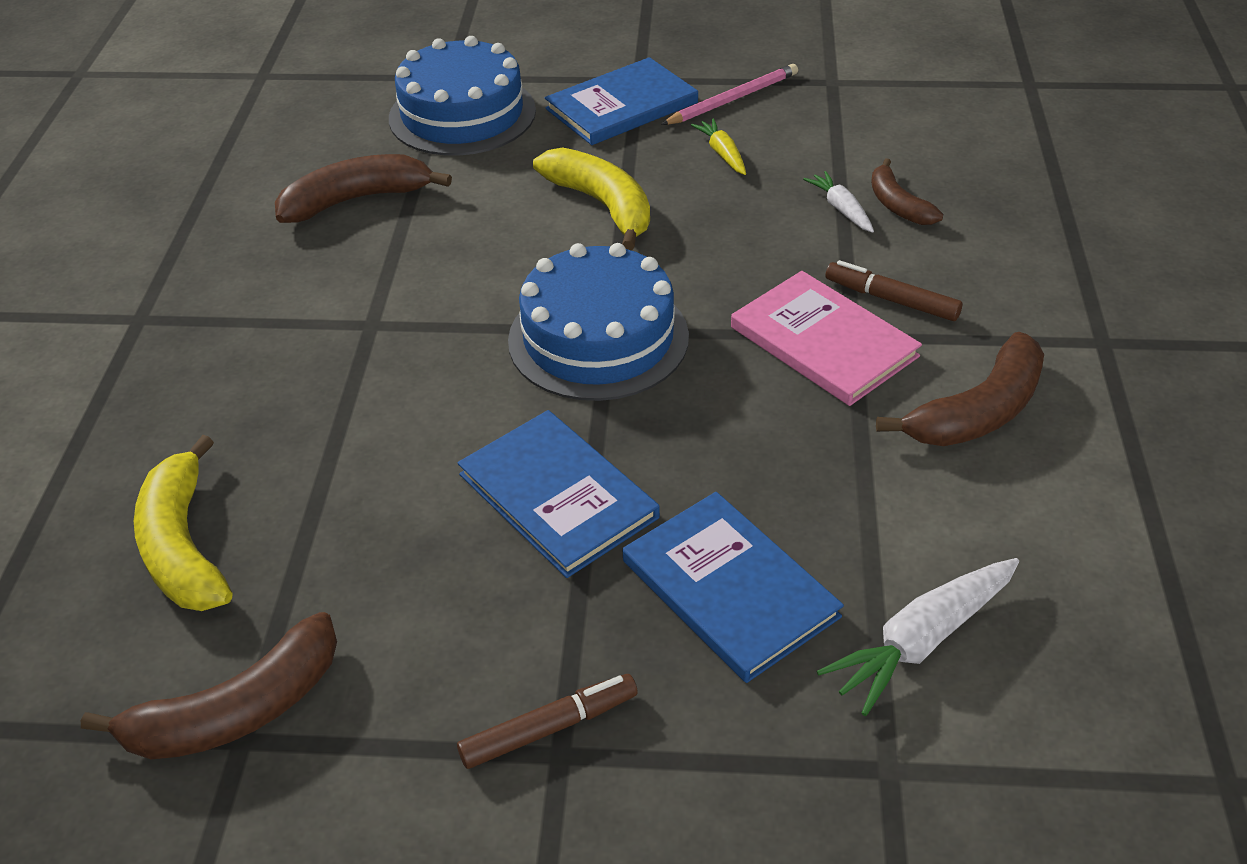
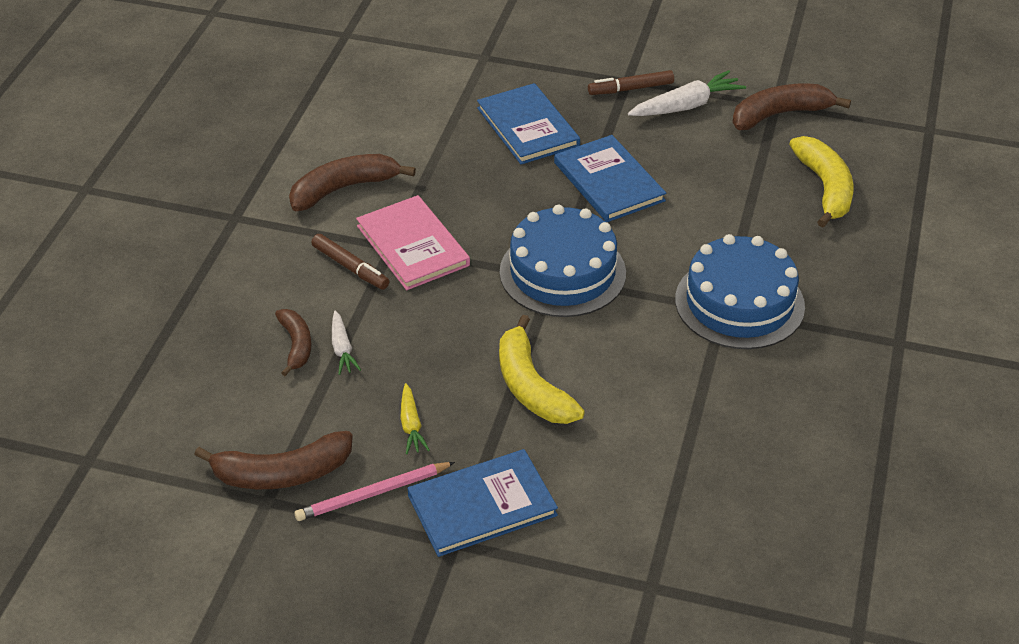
camera: 170 degrees left, 0 degrees up
(356, 200) = (740, 430): brown banana -> brown banana (282, 473)
(462, 114) = (640, 524): blue cake -> blue cake (739, 303)
(921, 641) = (444, 94): white carrot -> white carrot (687, 106)

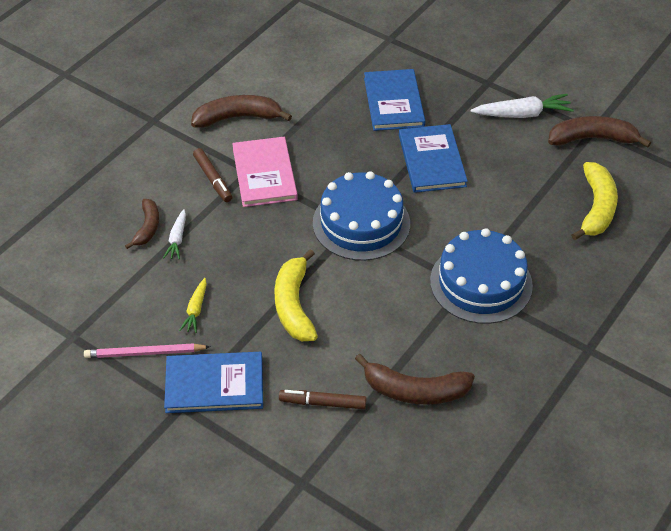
camera: 20 degrees right, 5 degrees up
(282, 473) = (92, 320): brown banana -> brown banana (415, 391)
(631, 89) = (487, 90): brown marker -> brown marker (323, 403)

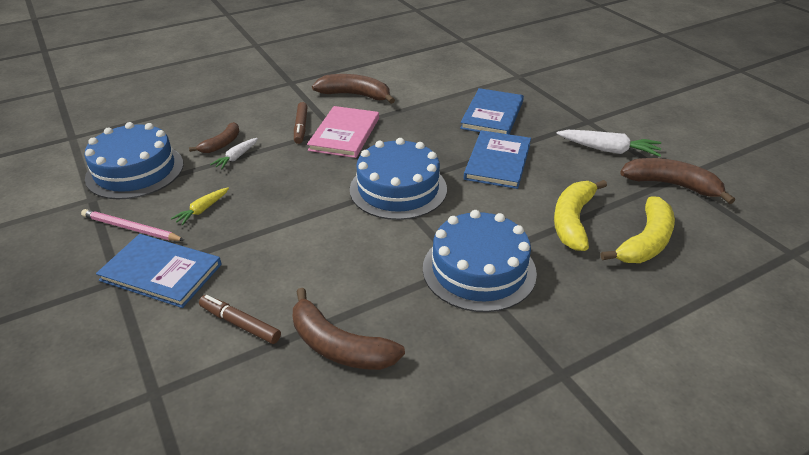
camera: 25 degrees right, 10 degrees down
(86, 290) = (135, 171): none -> blue cake
(294, 305) = (286, 232): yellow banana -> yellow banana (572, 221)

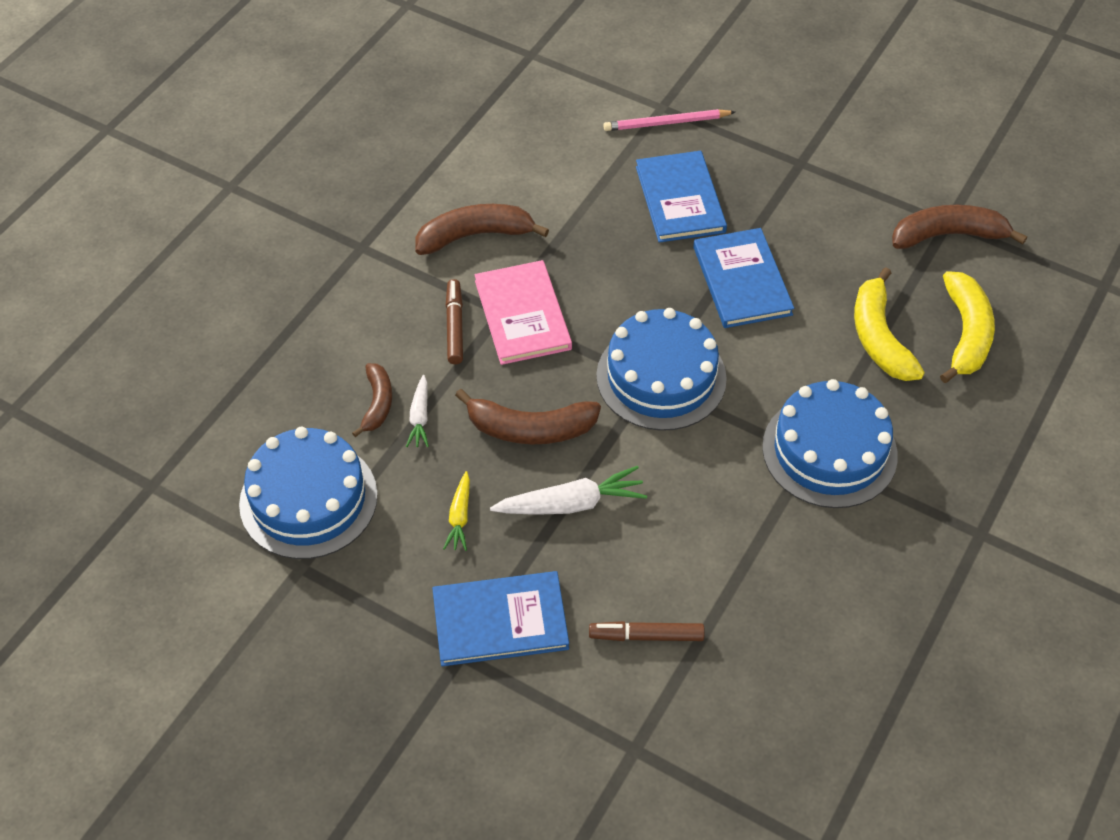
camera: 30 degrees left, 15 degrees up
(131, 228) = (401, 583): pink pencil -> pink pencil (666, 123)
(301, 127) = (454, 327): brown marker -> brown marker turned 150 degrees counterclockwise
(339, 346) = (764, 609): brown banana -> brown banana (530, 429)
(609, 150) = (852, 206): white carrot -> white carrot (572, 504)

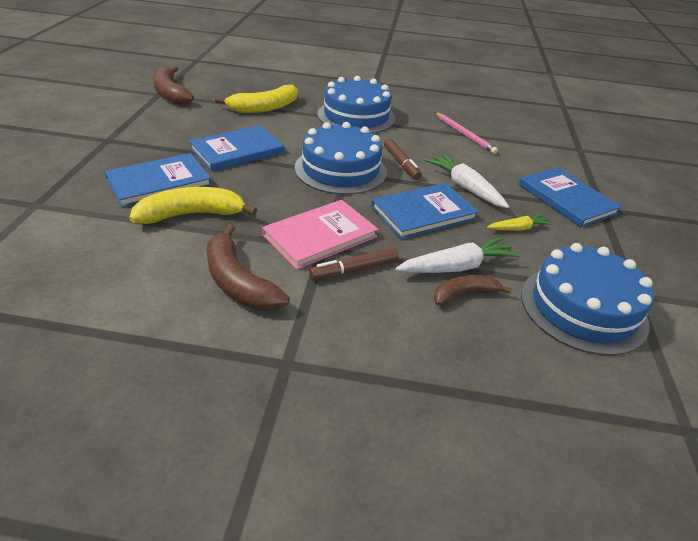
camera: 115 degrees left, 15 degrees down
(420, 417) = (457, 267): white carrot -> white carrot, size x1.69
(530, 429) = (423, 213): brown banana -> blue book
(647, 636) = (519, 153): brown marker -> brown marker (401, 163)
(666, 123) = (59, 199): pink pencil -> pink pencil (464, 134)
(965, 334) = (249, 88): yellow banana -> yellow banana (192, 215)

